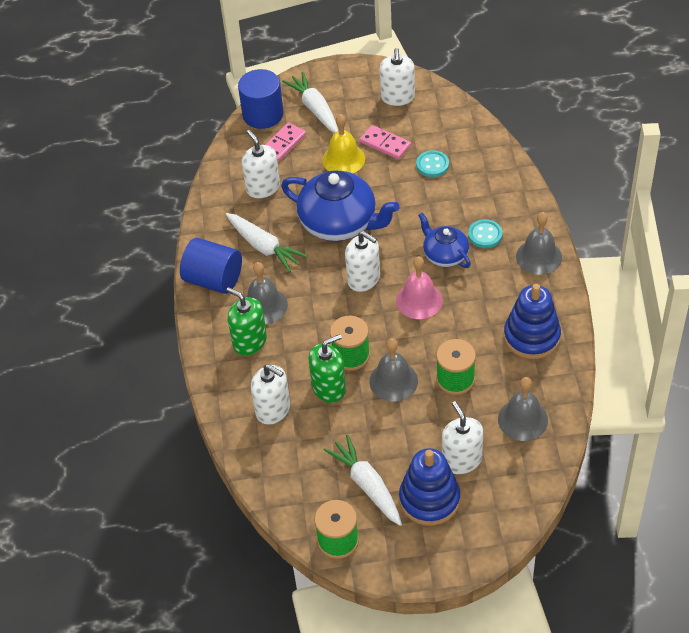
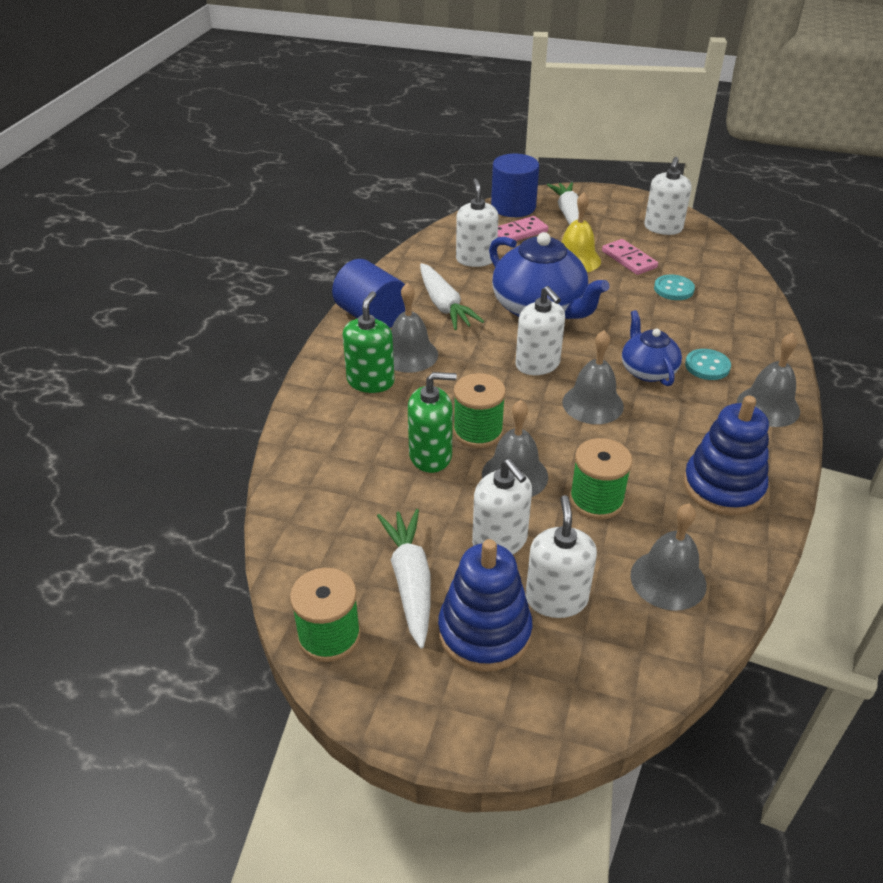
camera: 20 degrees right, 10 degrees down
(249, 341) = (370, 381): green soap dispenser -> green soap dispenser turned 45 degrees clockwise
(273, 409) = (350, 455): white soap dispenser -> white soap dispenser (500, 541)
(419, 300) = (592, 404): pink bell -> grey bell

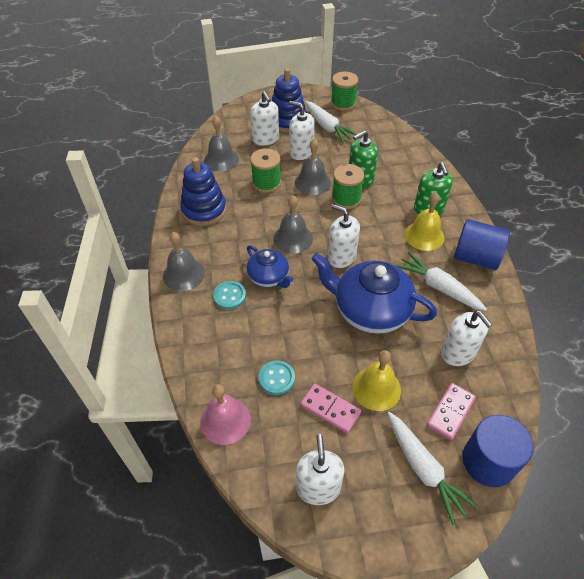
camera: 155 degrees right, 10 degrees up
(409, 355) = (424, 235): grey bell -> yellow bell
(736, 277) = (225, 420): none -> pink bell

